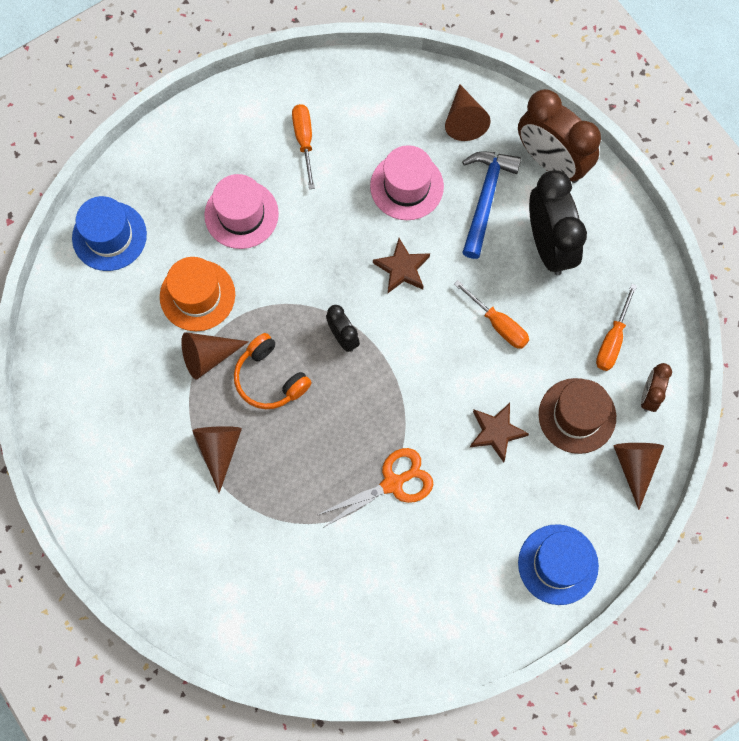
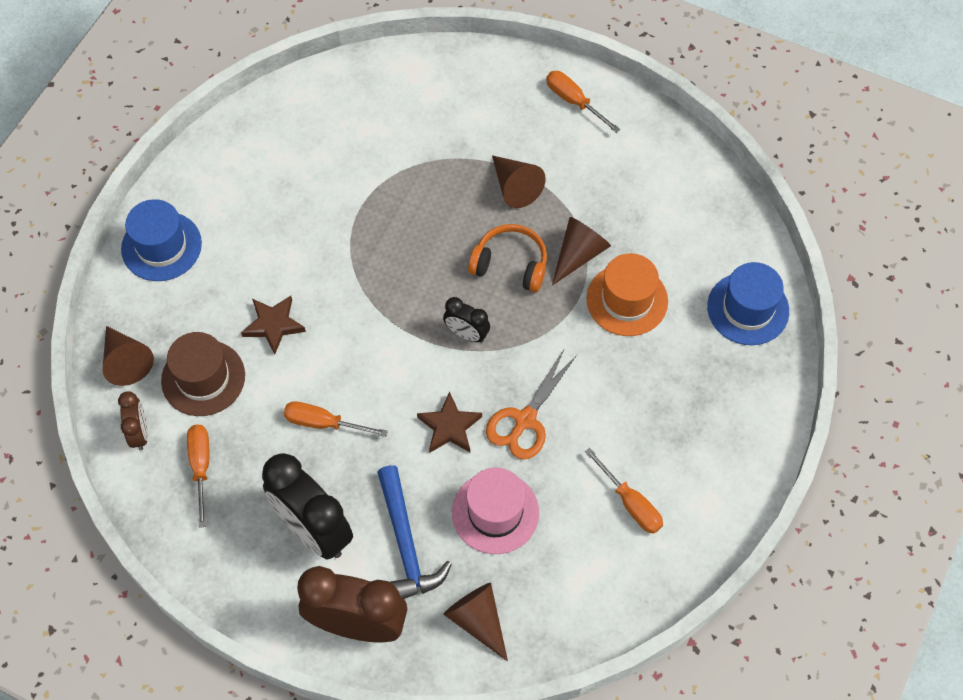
camera: 150 degrees right, 10 degrees down
(110, 508) = (574, 101): none -> orange screwdriver
(241, 214) = (640, 395): pink hat -> none
(393, 483) = (345, 236): orange scissors -> orange scissors (525, 420)

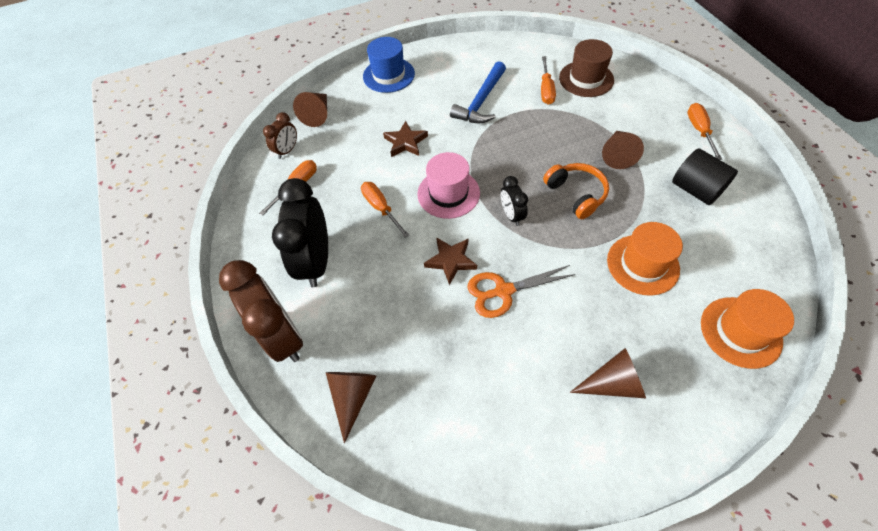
camera: 45 degrees right, 5 degrees down
(203, 378) = (344, 145): brown hat -> brown hat (586, 79)
(405, 544) = (357, 310): blue hammer -> blue hammer (481, 101)
(495, 512) = (430, 334): pink hat -> pink hat (448, 193)
(578, 254) = (629, 216): brown cone -> brown cone (612, 383)
(618, 180) = (695, 189): none -> black cylinder
(630, 503) = (530, 403): orange screwdriver -> orange screwdriver (546, 90)
(748, 309) = (740, 332): blue hat -> orange hat

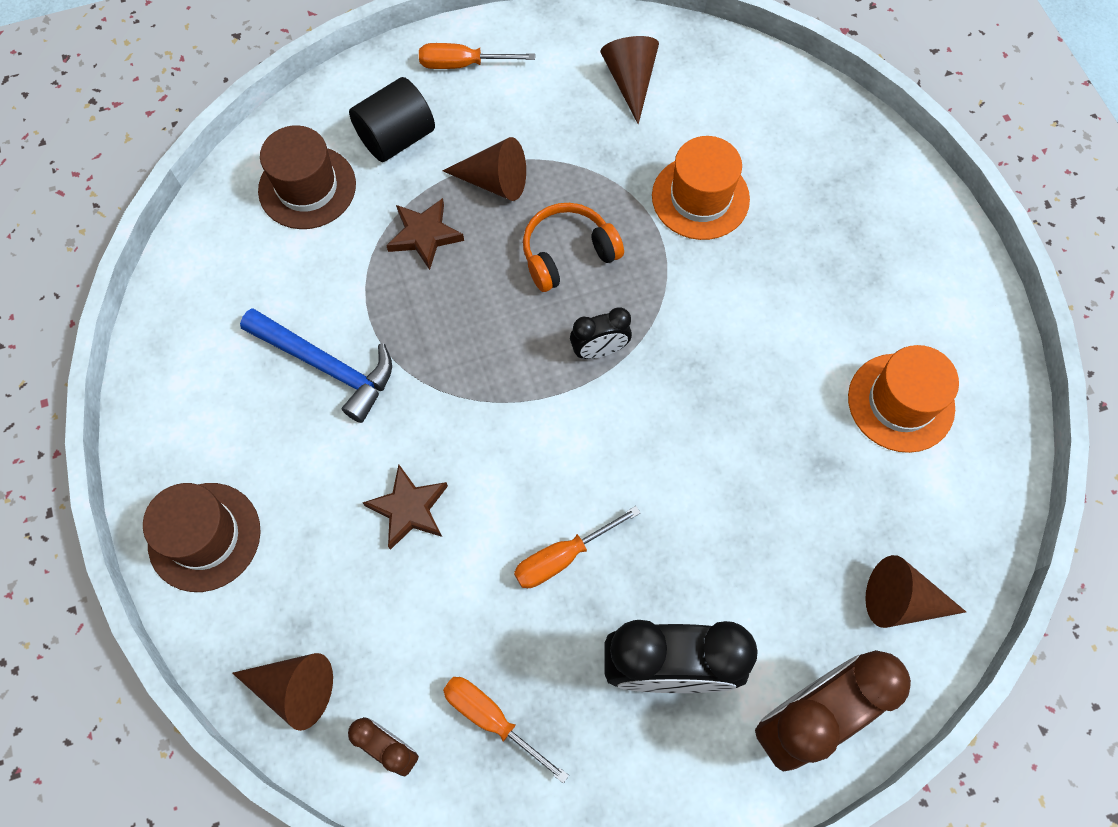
camera: 90 degrees left, 10 degrees up
(388, 75) = (204, 536): blue hat -> brown hat
(448, 193) = (543, 442): pink hat -> none
(451, 261) = (679, 449): brown star -> brown star (424, 235)
(503, 291) = (736, 380): orange scissors -> none
(546, 90) = (321, 254): orange screwdriver -> none
(612, 383) = (871, 271): brown cone -> brown cone (630, 81)
(695, 189) = (577, 102): black cylinder -> black cylinder (396, 138)
(740, 332) = (802, 120): orange hat -> orange hat (901, 402)

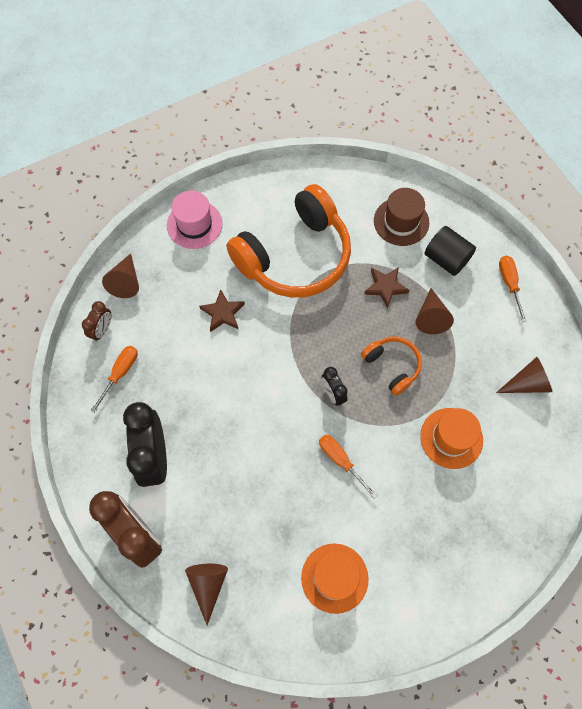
camera: 80 degrees right, 0 degrees up
(204, 536) = (194, 224): brown hat -> pink hat
(326, 366) = (295, 256): blue hammer -> orange headphones
(562, 557) = (208, 393): orange screwdriver -> orange screwdriver (341, 461)

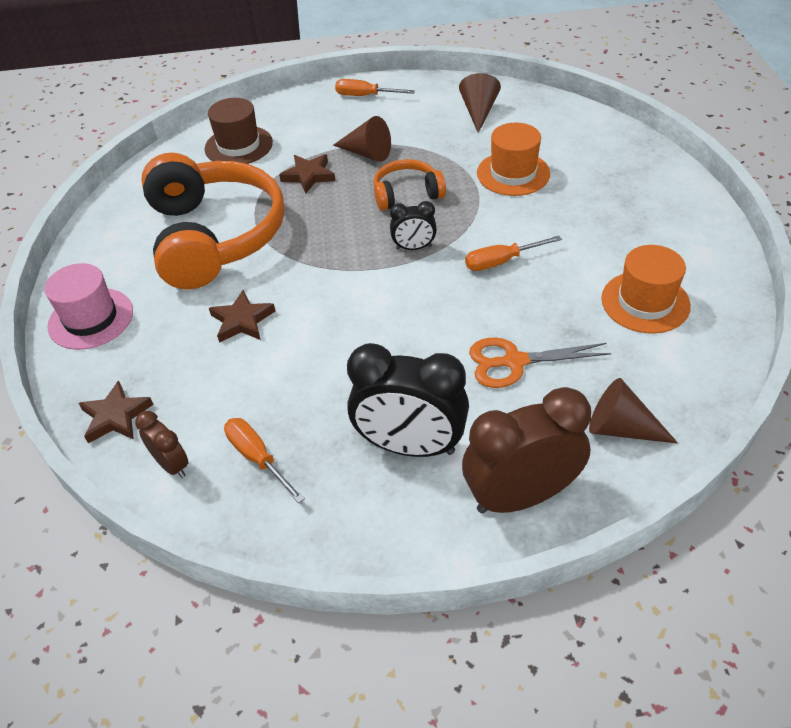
camera: 65 degrees left, 20 degrees down
(126, 282) = (116, 416): brown cone -> brown star
(244, 499) = (514, 362): none -> orange scissors
(446, 259) = (307, 127): black cylinder -> none

